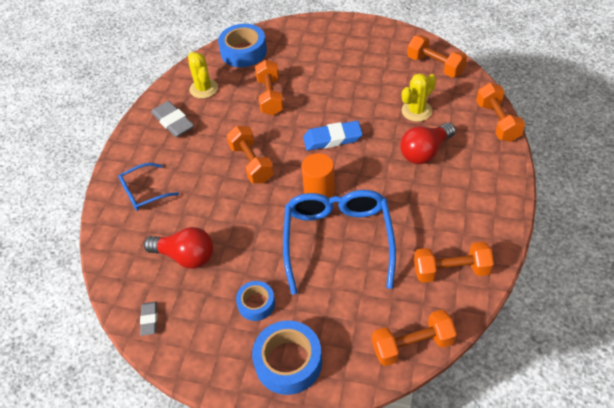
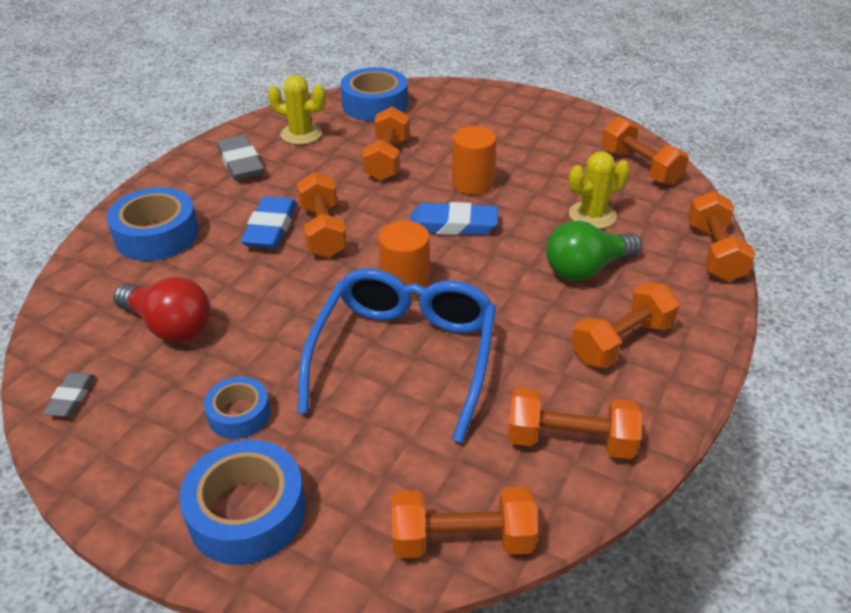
camera: 10 degrees right, 10 degrees down
(144, 192) = (157, 235): blue glasses -> blue tape
(204, 89) = (301, 134): yellow cactus -> yellow cactus turned 60 degrees counterclockwise
(216, 169) = (271, 228): none -> blue eraser
(333, 103) = (472, 183): none -> orange cylinder
(425, 152) = (586, 269): red light bulb -> green light bulb
(461, 199) = (621, 342): none -> orange dumbbell

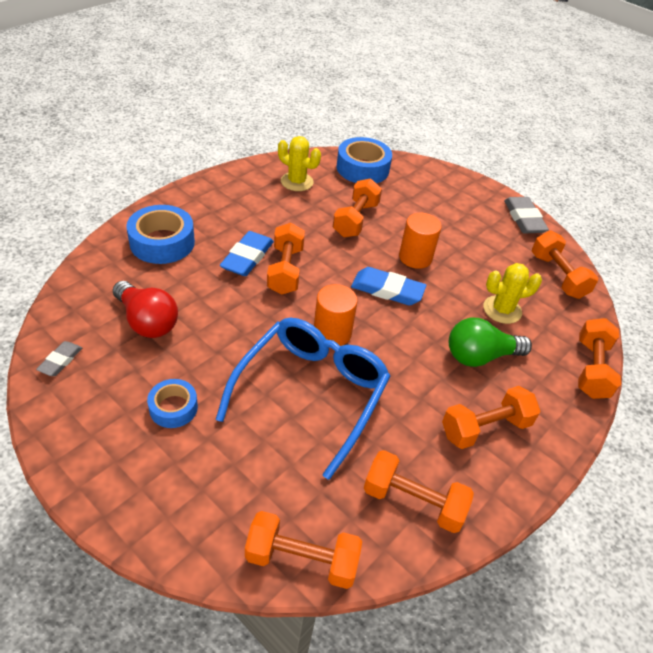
camera: 10 degrees right, 5 degrees up
(241, 163) = (243, 196): grey eraser -> grey eraser (524, 219)
(247, 512) = (153, 489): blue tape -> none

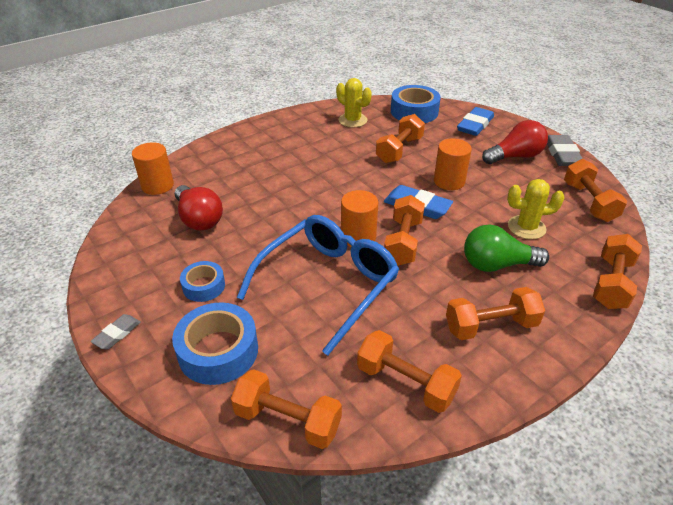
camera: 15 degrees right, 5 degrees down
(60, 361) = (121, 244): grey eraser -> grey eraser (117, 334)
(86, 279) = (157, 185): none -> orange cylinder
(162, 242) = (226, 161): blue tape -> blue tape (218, 351)
(247, 257) = (296, 175): blue eraser -> blue eraser (475, 125)
(285, 270) = (327, 186): orange dumbbell -> orange dumbbell (403, 242)
(478, 223) = (515, 156): none -> red light bulb

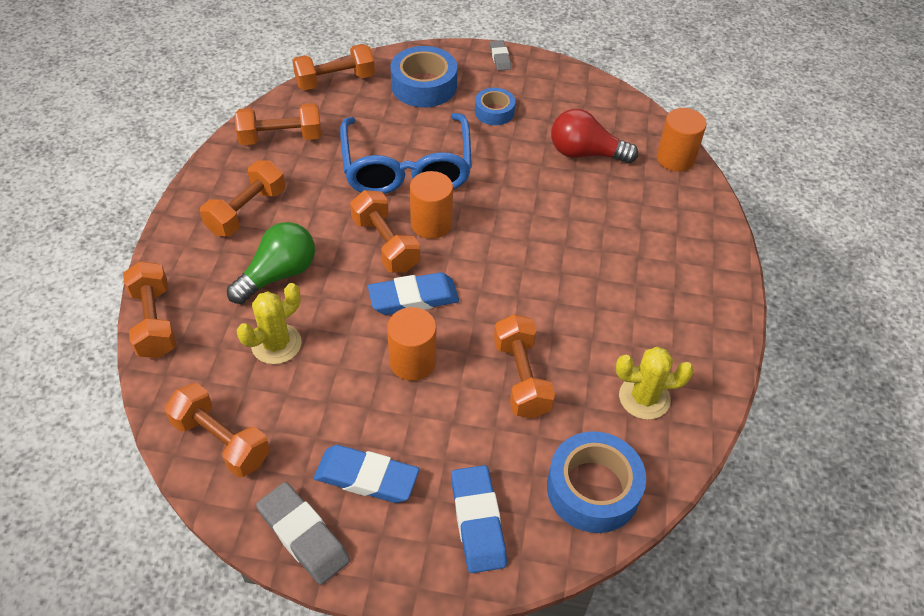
camera: 135 degrees right, 10 degrees up
(515, 156) = (366, 477): red light bulb -> blue eraser

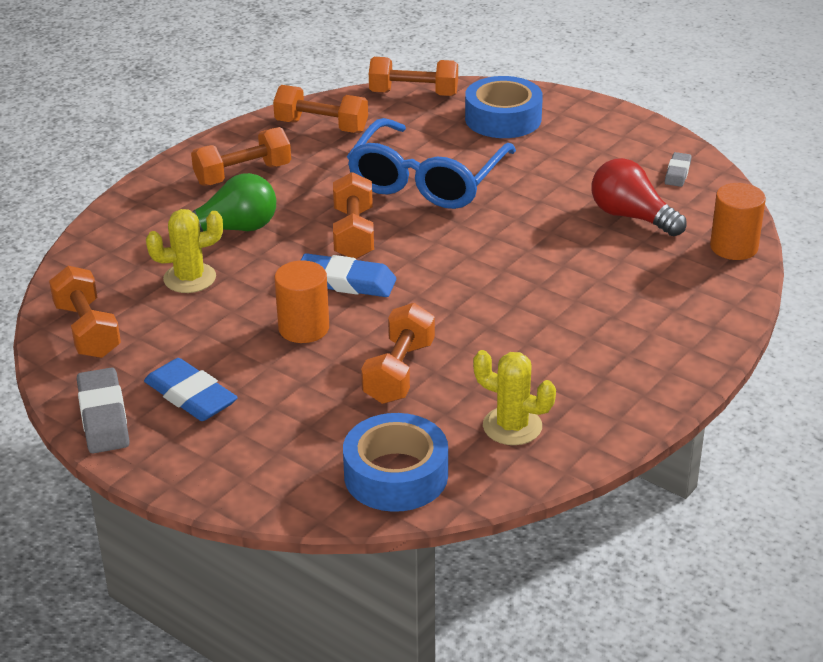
camera: 30 degrees right, 15 degrees down
(154, 322) = (98, 232): orange dumbbell -> none
(431, 224) = (413, 230): orange cylinder -> none
(477, 521) = (264, 460): blue eraser -> none
(494, 112) = (560, 158): blue tape -> none
(500, 58) = (608, 114): grey eraser -> grey eraser (677, 173)

